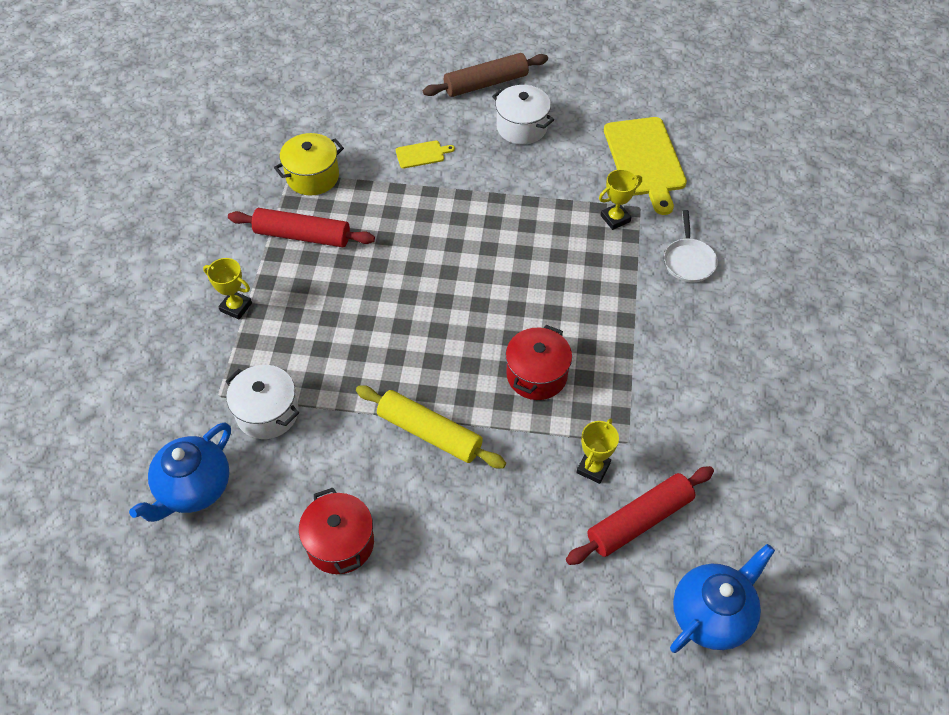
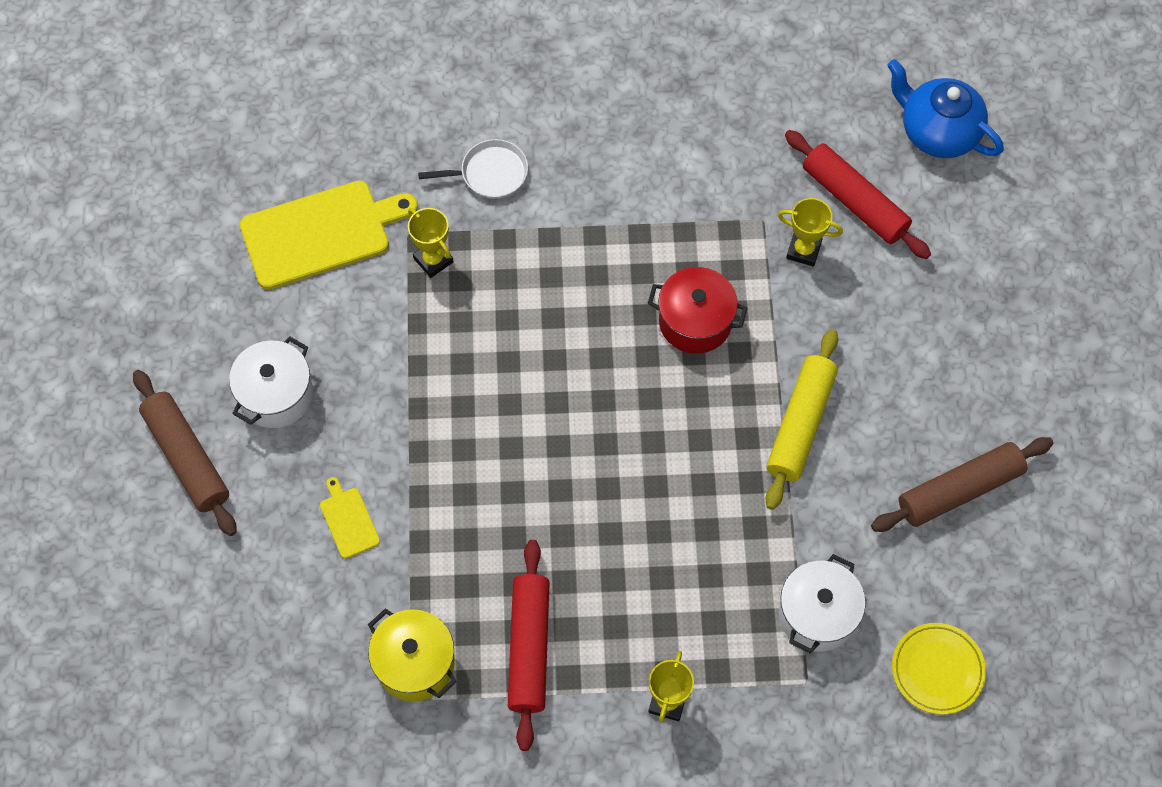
camera: 100 degrees left, 10 degrees up
(193, 488) = (937, 670): blue teapot -> yellow plate
(340, 543) = (959, 490): red pot -> brown rolling pin

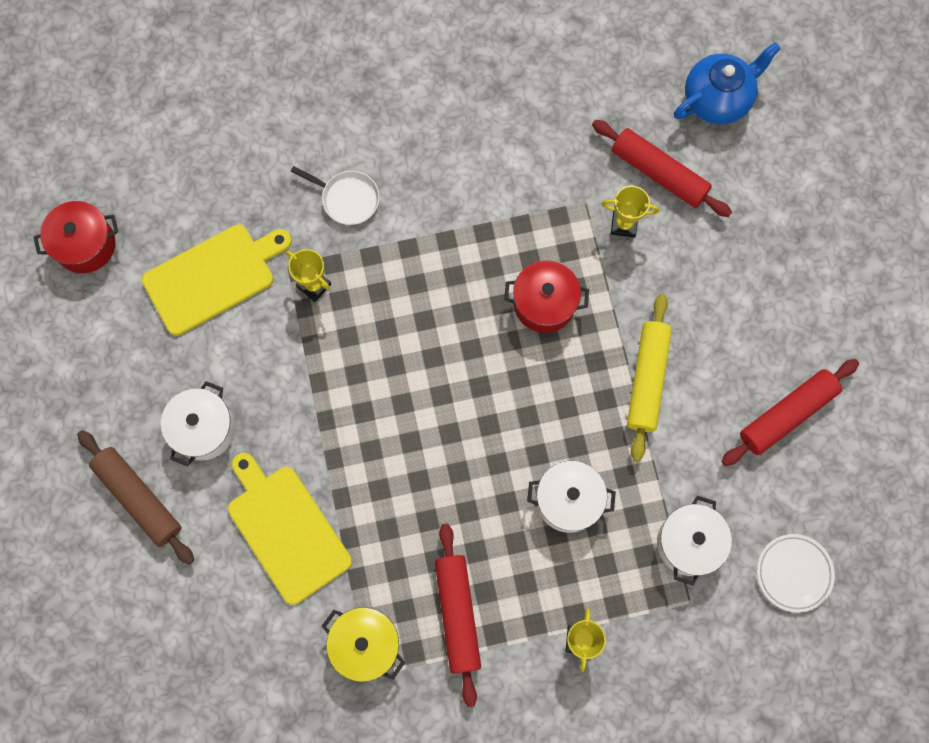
camera: 10 degrees left, 10 degrees up
(184, 176) = (85, 245): none -> red pot
(348, 520) = (286, 529): yellow cutting board -> yellow cutting board, size x2.18
(490, 173) = (347, 199): white pan -> white pan turned 45 degrees clockwise
(683, 543) = (568, 500): none -> white pot
(937, 132) = (717, 99): blue teapot -> blue teapot turned 120 degrees clockwise
(937, 670) = (793, 573): yellow plate -> white plate
(959, 490) = (786, 414): brown rolling pin -> red rolling pin

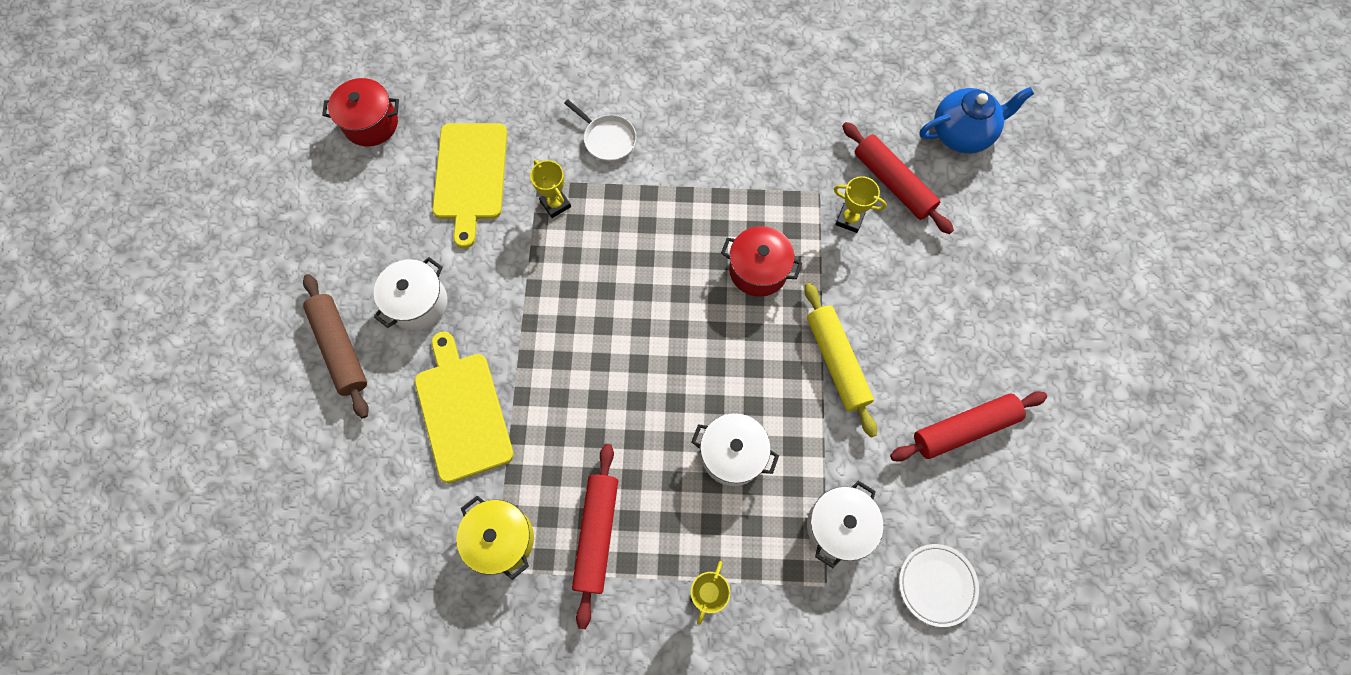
camera: 15 degrees right, 5 degrees down
(213, 277) = (470, 176): yellow cutting board -> yellow cutting board turned 105 degrees clockwise
(647, 379) = (836, 362): yellow rolling pin -> yellow rolling pin turned 45 degrees counterclockwise

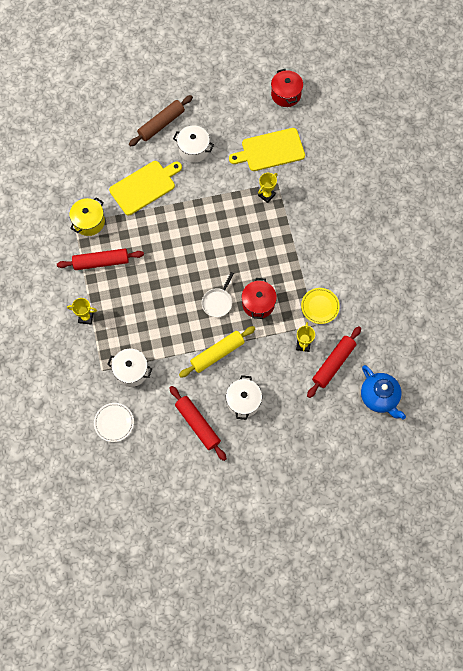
camera: 75 degrees right, 0 degrees up
(607, 139) = (313, 209): white pan -> white pan (218, 302)
(732, 454) = (155, 313): white pot -> white pot (243, 401)
(787, 176) = (320, 306): none -> yellow plate

